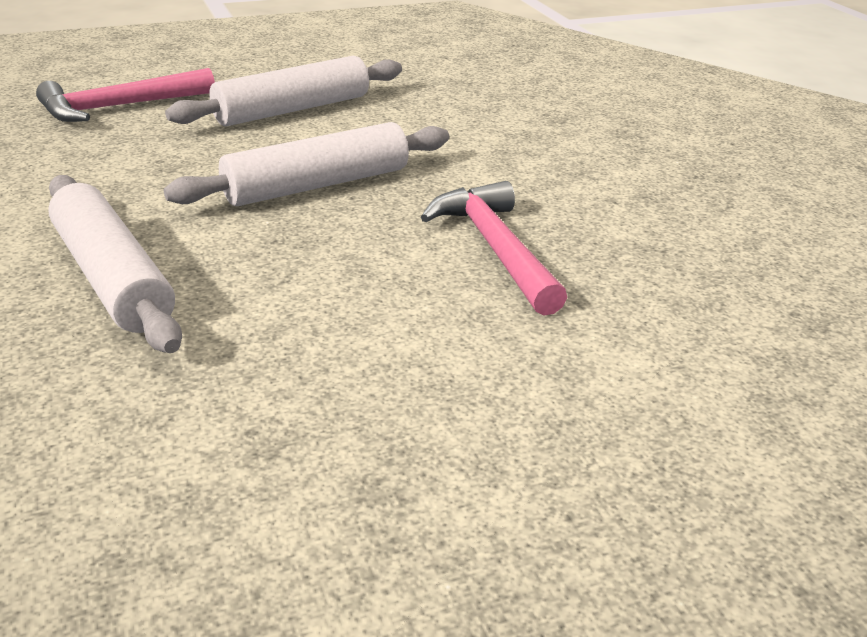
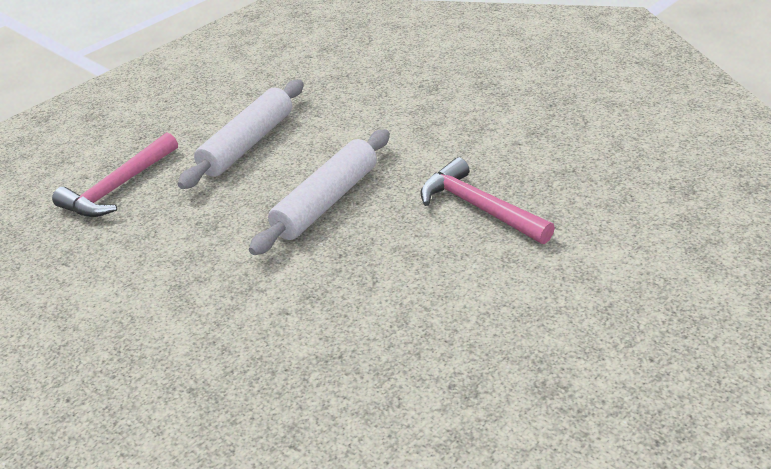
camera: 20 degrees left, 5 degrees up
(113, 278) = (267, 324): white rolling pin -> none

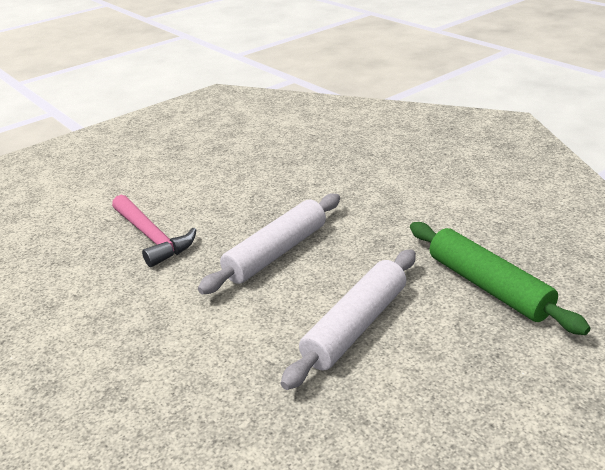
camera: 175 degrees left, 5 degrees down
(118, 187) = (488, 286): pink hammer -> green rolling pin

